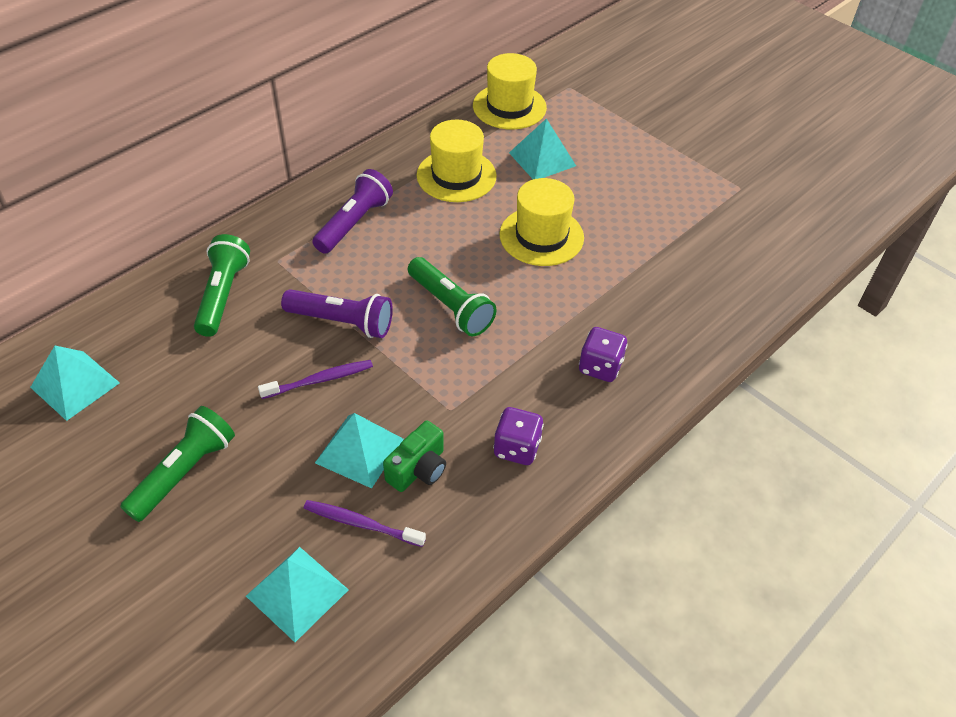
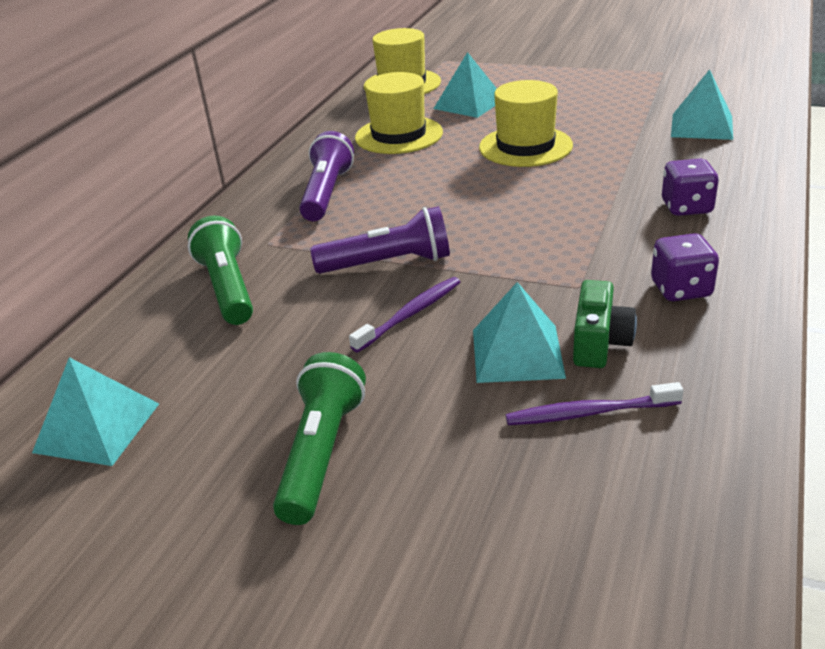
camera: 20 degrees left, 15 degrees down
(297, 593) = (583, 509): turquoise pyramid -> turquoise pyramid (702, 126)
(450, 307) = (492, 216): green flashlight -> none

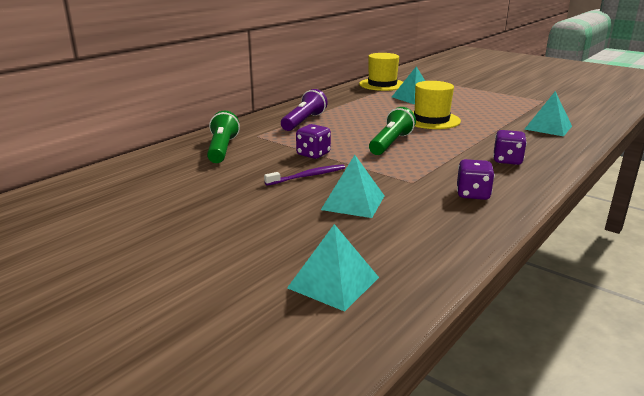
camera: 15 degrees right, 10 degrees down
(97, 427) = (117, 188): turquoise pyramid -> turquoise pyramid (333, 282)
(322, 453) = (216, 220): green flashlight -> green flashlight (391, 143)
(388, 263) = (313, 154): purple flashlight -> purple dice
(399, 135) = (362, 104): yellow hat -> none
(589, 413) = (373, 234): purple toothbrush -> none
(599, 343) = (404, 207): green camera -> none

